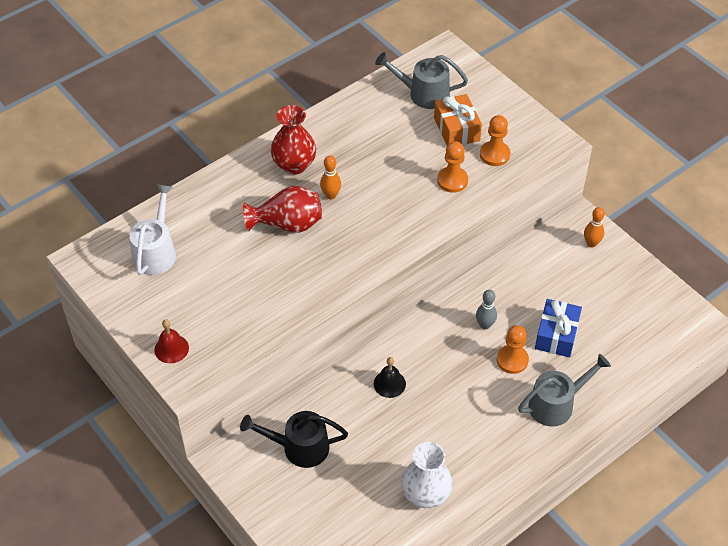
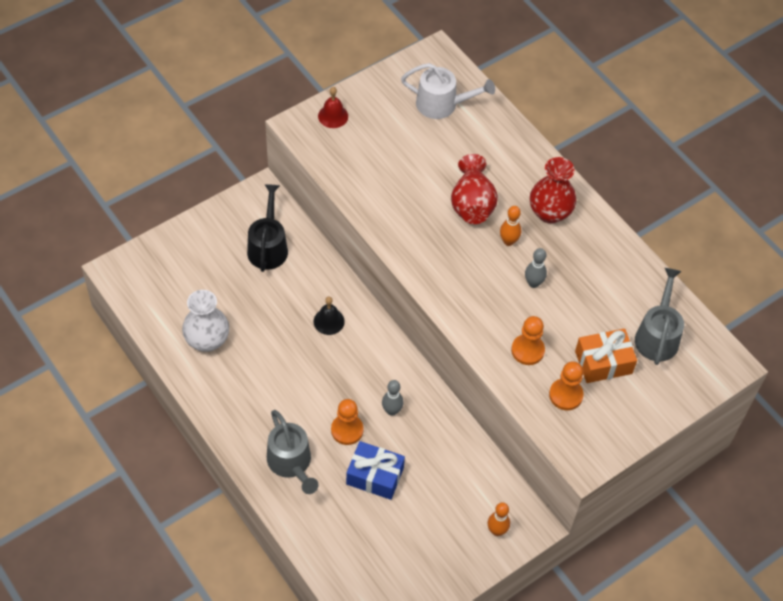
camera: 90 degrees right, 5 degrees up
(377, 177) = (533, 283): none -> grey bowling pin

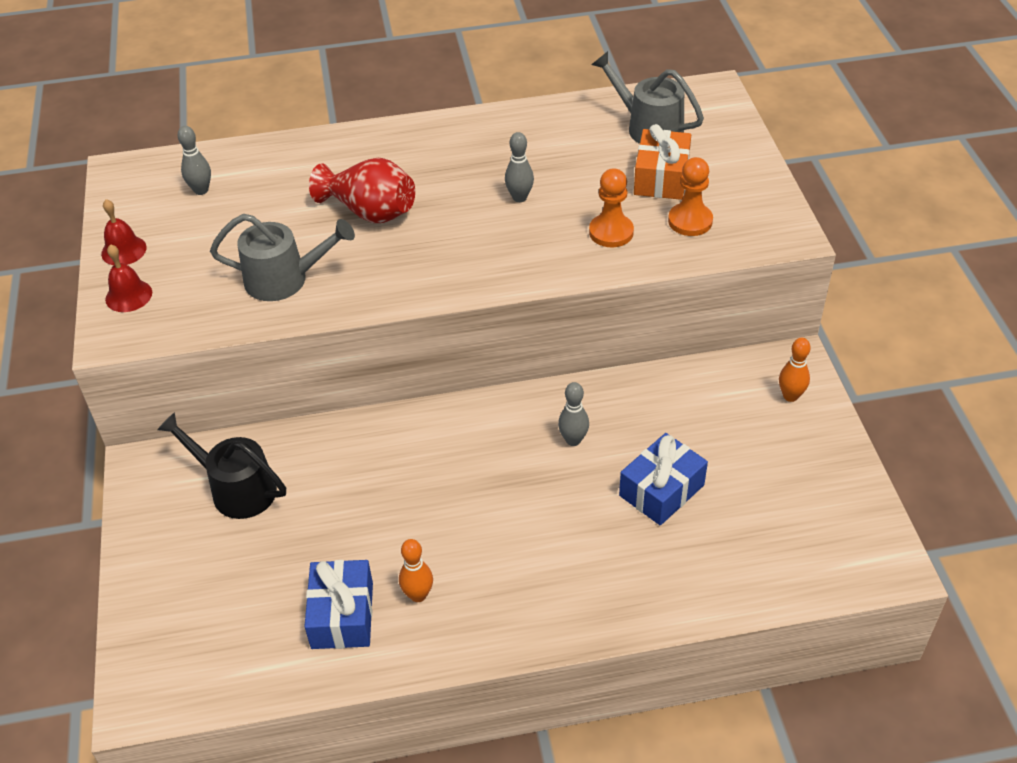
camera: 60 degrees left, 10 degrees down
(207, 340) = (342, 615): white vase -> blue gift
(291, 463) = (598, 578): grey watering can -> grey watering can (284, 279)
(329, 321) = (400, 461): black bell -> none
(347, 430) = (578, 497): orange pawn -> none
(368, 93) = (124, 250): none -> red bell
(442, 104) = (201, 190): white watering can -> grey bowling pin
(508, 241) = (446, 199): orange bowling pin -> orange bowling pin (418, 595)
(549, 212) = (430, 153): red vase -> none

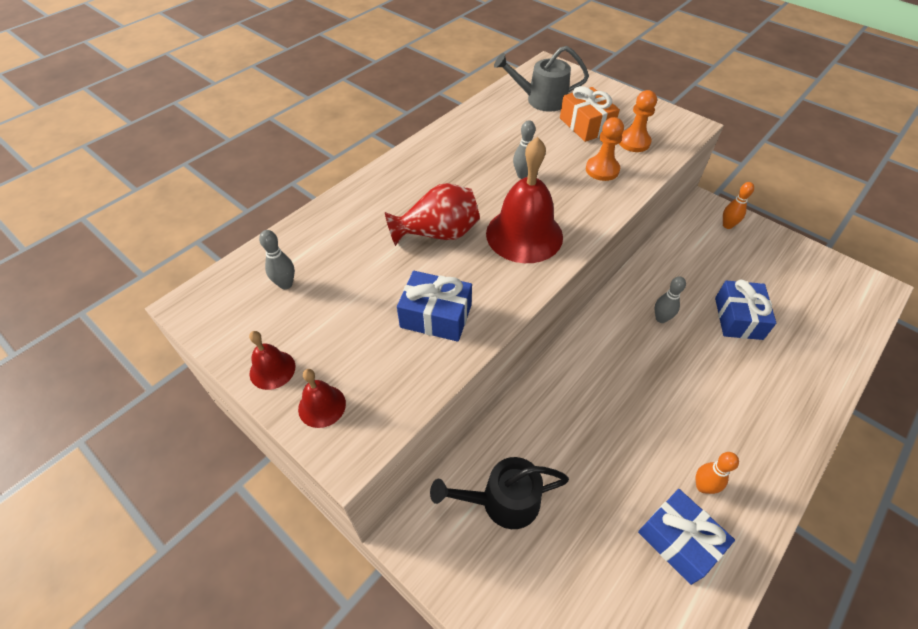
camera: 40 degrees left, 5 degrees up
(284, 279) = (436, 316): grey watering can -> blue gift
(446, 253) = (524, 235): none -> red bell

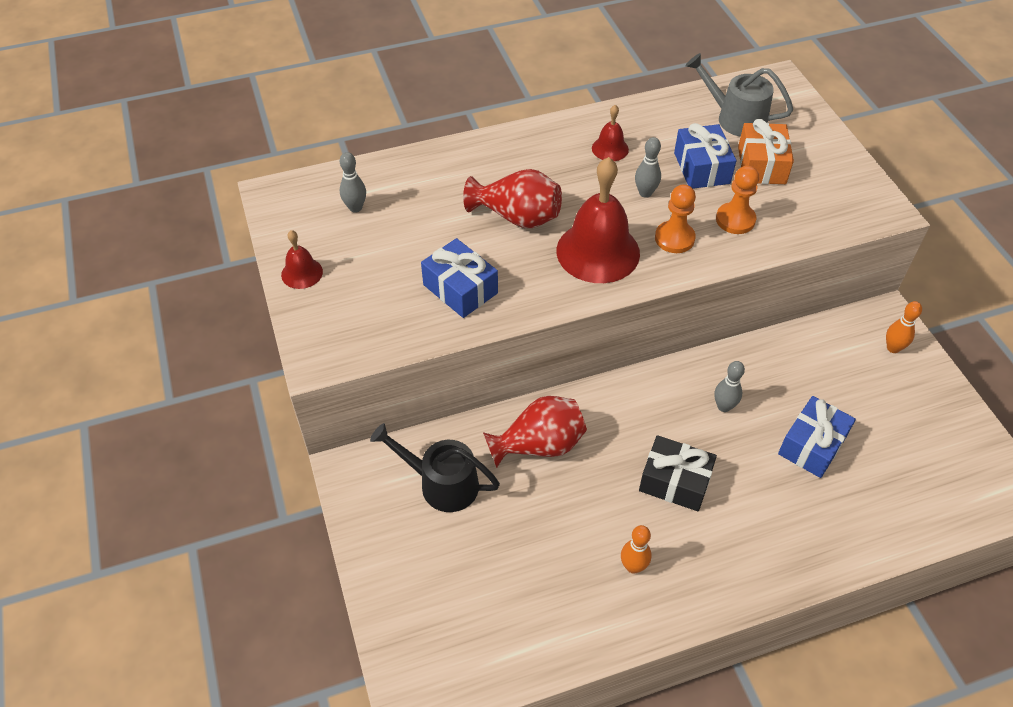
camera: 30 degrees right, 0 degrees up
(322, 406) = (321, 317): red bell -> red bell (610, 148)
(556, 421) = (539, 445): none -> red vase
(634, 142) = (799, 204): orange pawn -> orange pawn (674, 238)
(675, 396) = (675, 482): none -> black gift
(678, 540) = (572, 593): blue gift -> blue gift (701, 168)

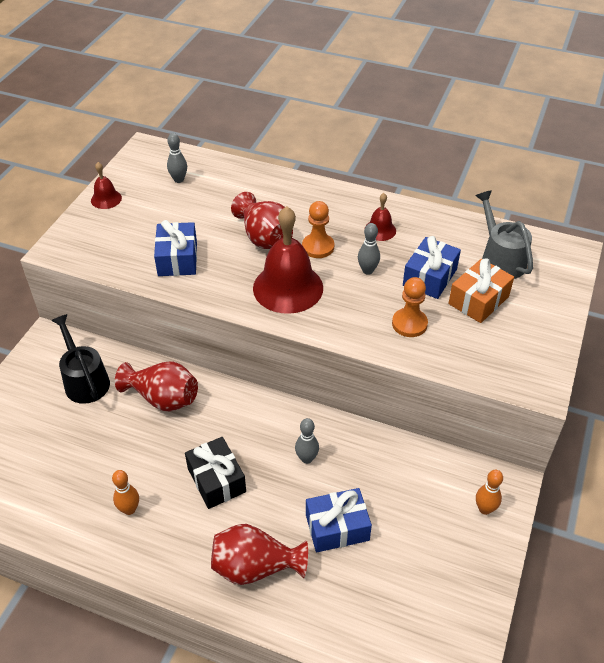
camera: 40 degrees right, 5 degrees down
(674, 238) = (349, 310): orange pawn -> orange pawn (318, 247)
(791, 528) = (255, 567): none -> red vase

